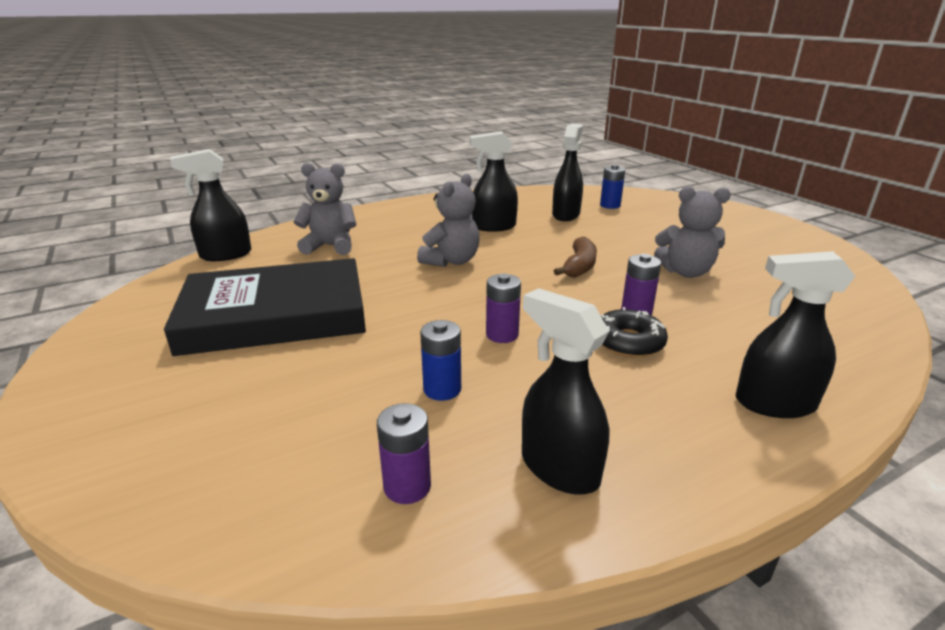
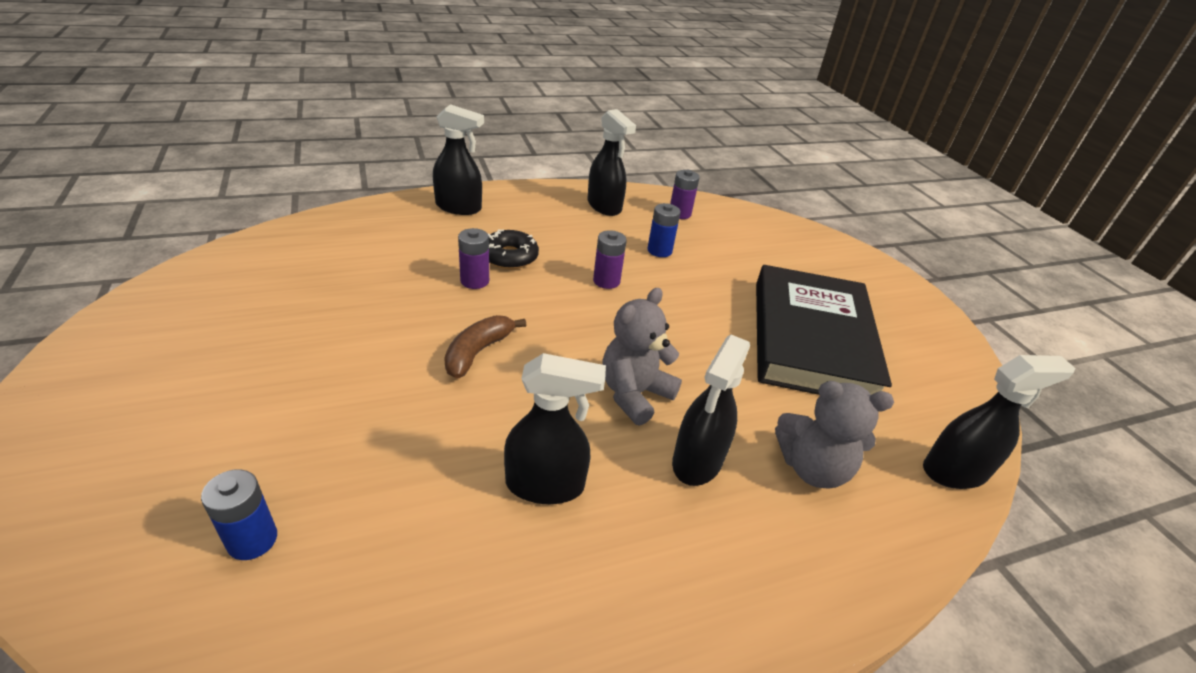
camera: 175 degrees left, 10 degrees up
(275, 314) = (811, 339): black book -> black book turned 75 degrees counterclockwise
(566, 215) = (384, 510): black spray bottle -> black spray bottle (697, 461)
(685, 272) = (363, 319): grey teddy bear -> none

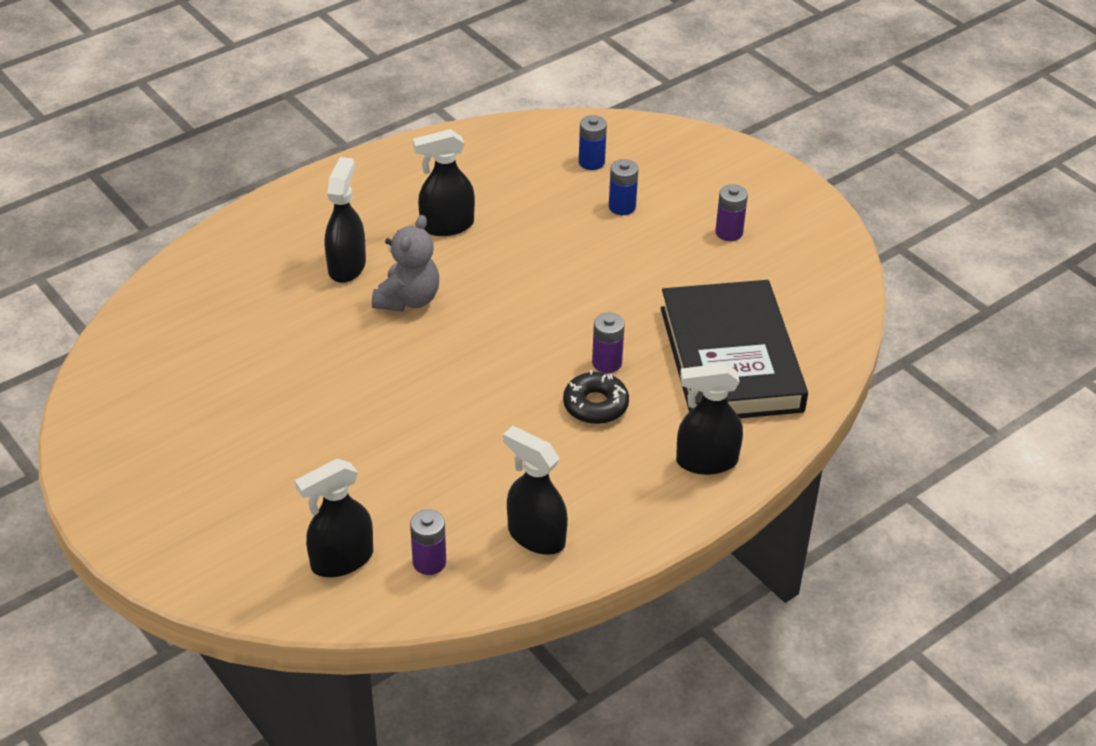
camera: 165 degrees right, 5 degrees up
(478, 352) = (551, 296): brown banana -> none
(606, 281) = (479, 408): purple battery -> purple battery (729, 232)
(659, 251) = (436, 476): blue battery -> blue battery (622, 207)
(811, 339) = (249, 403): black book -> black book (730, 359)
(812, 468) = (258, 285): grey teddy bear -> none
(954, 471) = (141, 313): black spray bottle -> black spray bottle (341, 560)

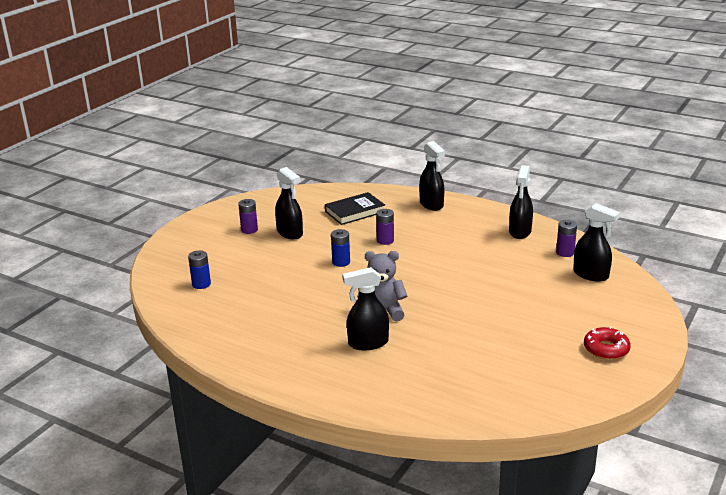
camera: 110 degrees left, 15 degrees down
(157, 478) = (606, 349): none -> red donut
(446, 226) = (300, 318): black spray bottle -> black spray bottle (290, 233)
(595, 405) = (419, 237): black donut -> none
(622, 207) = (244, 264): blue battery -> blue battery (341, 262)
(730, 359) = (355, 212): black book -> black book, size x0.56

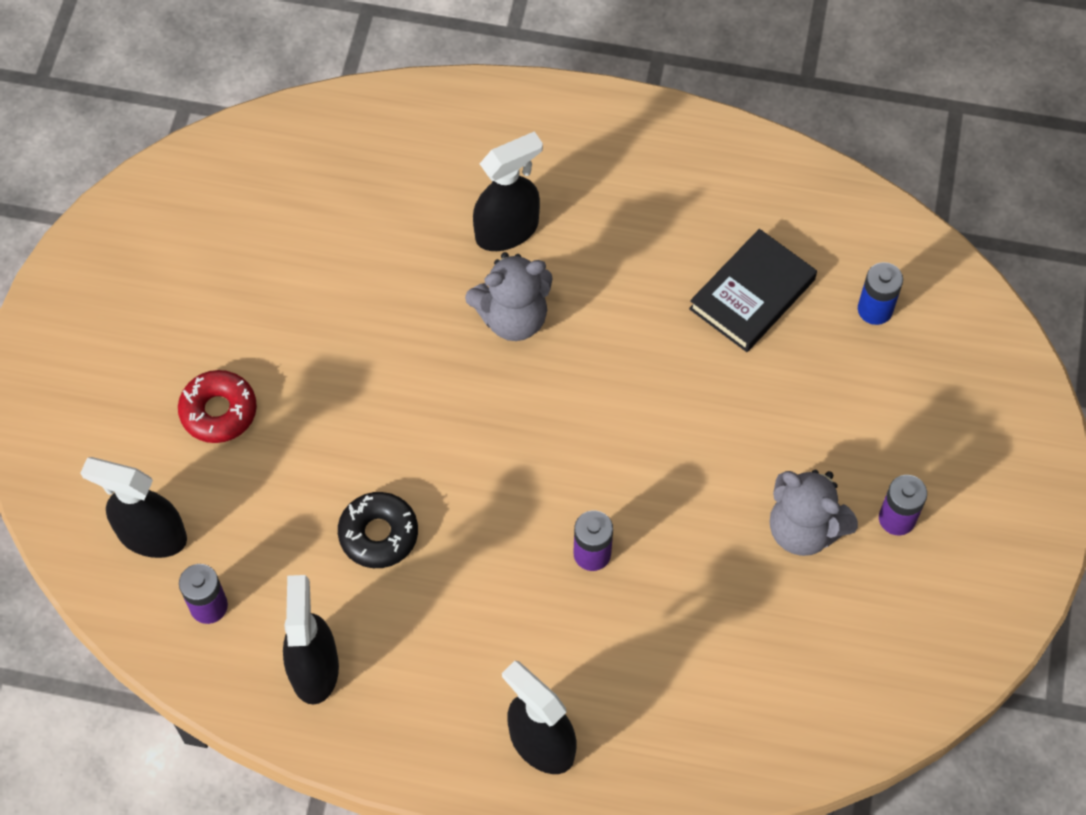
camera: 160 degrees right, 35 degrees up
(290, 233) = (804, 529): black spray bottle -> grey teddy bear
(341, 262) = (650, 449): blue battery -> none
(355, 212) = (705, 660): black book -> black book (752, 294)
(479, 259) = (378, 534): none -> black donut
(606, 349) = (117, 316): red donut -> red donut (219, 411)

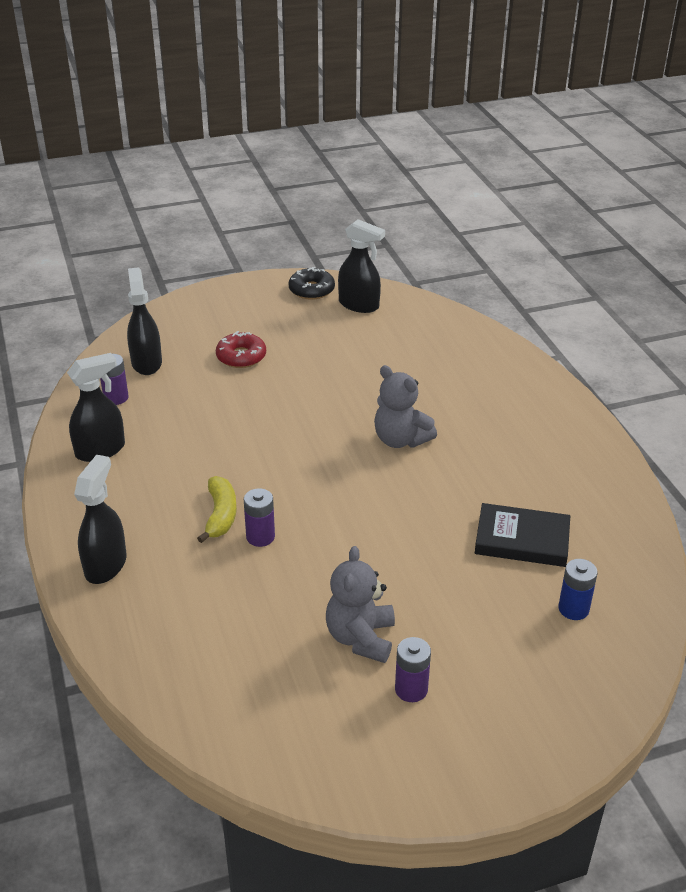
camera: 60 degrees right, 25 degrees down
(378, 534) = (207, 442): black donut -> black donut (311, 290)
(507, 230) = (459, 415): black spray bottle -> black spray bottle (359, 305)
(528, 579) = (221, 515): none -> yellow banana

